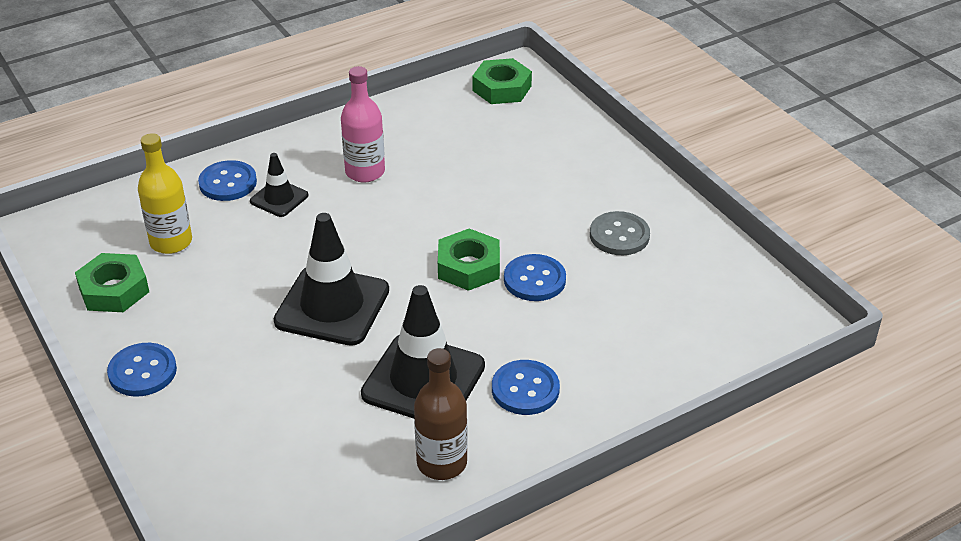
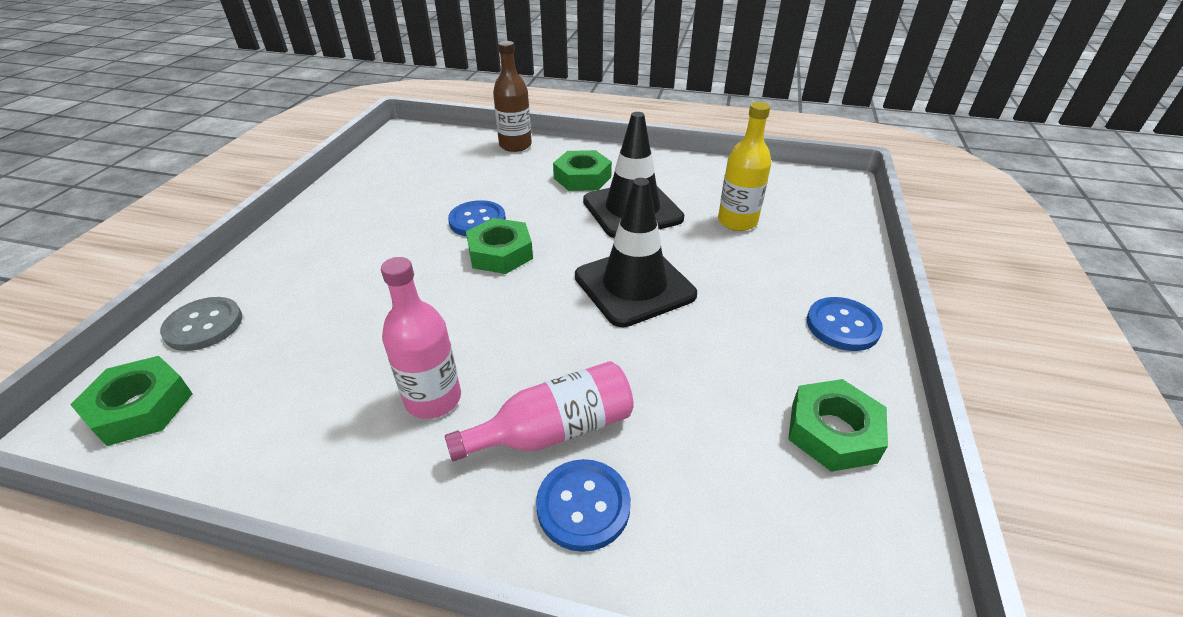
camera: 135 degrees left, 0 degrees up
(171, 242) = (726, 456): yellow bottle -> yellow bottle (737, 221)
(279, 198) = (554, 430): black traffic cone -> pink bottle
(442, 463) = (674, 174): brown bottle -> brown bottle (515, 145)
(525, 389) = (582, 177): blue button -> green nut
(619, 235) = (380, 213): grey button -> grey button (204, 325)

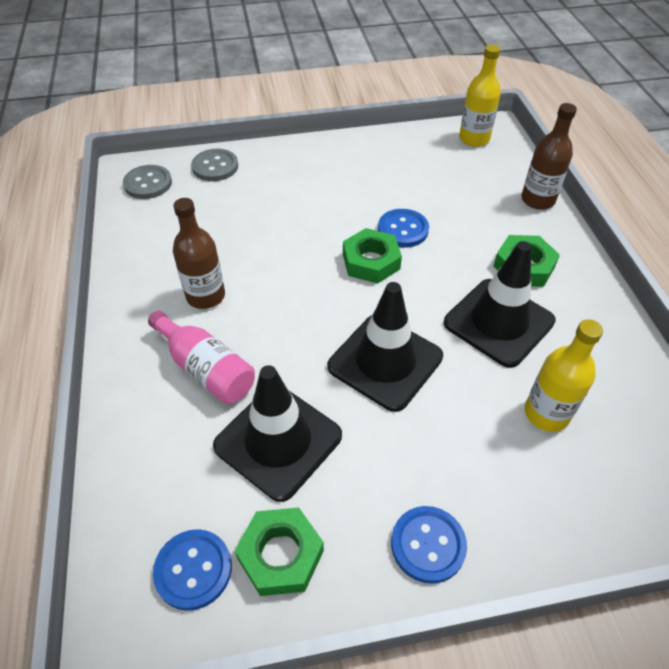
camera: 65 degrees right, 10 degrees up
(141, 407) = (148, 183): green nut -> grey button
(405, 145) = (474, 139): none -> yellow bottle
(433, 399) = (205, 296): pink bottle -> brown bottle
(583, 506) = (153, 407): blue button -> blue button (193, 570)
(692, 393) = (278, 441): none -> black traffic cone

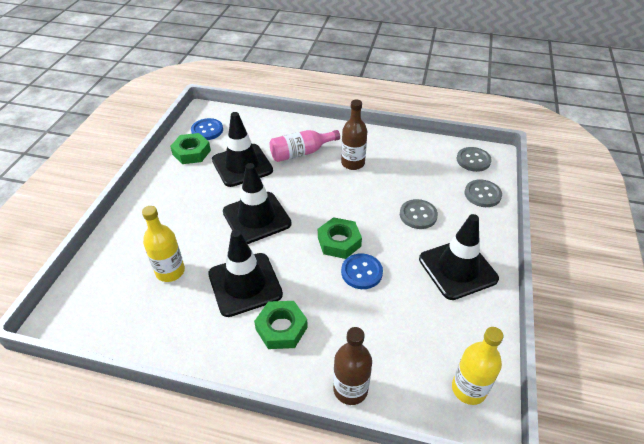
camera: 115 degrees right, 5 degrees down
(282, 208) = (418, 215): none -> grey button
(347, 165) = (457, 269): none -> black traffic cone
(428, 545) = (154, 194): blue button -> none

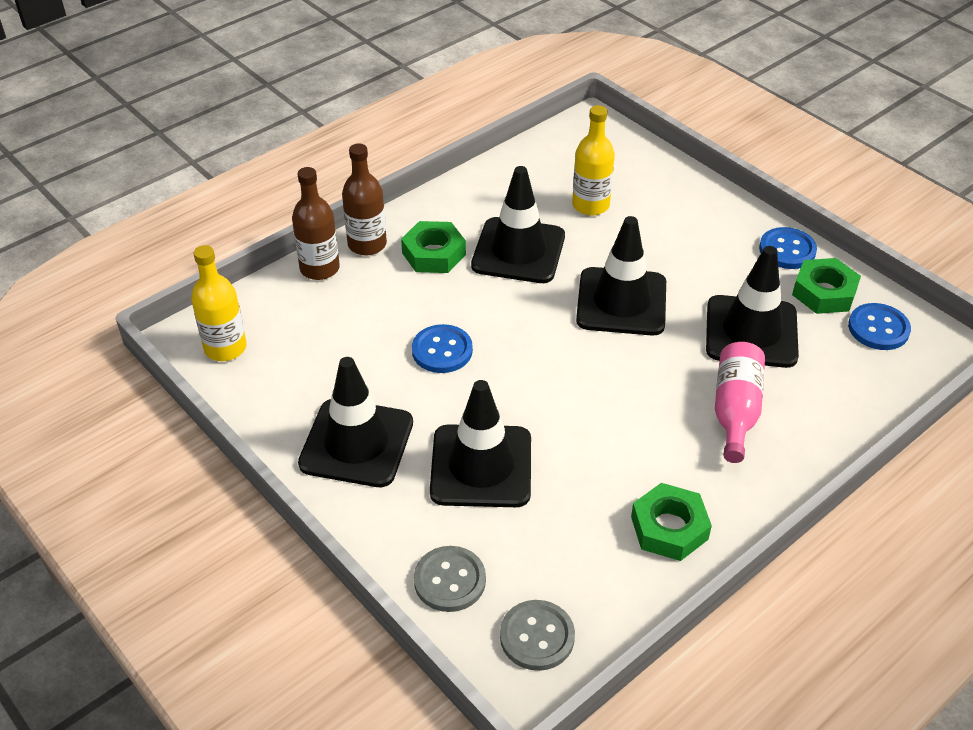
camera: 125 degrees right, 0 degrees up
(163, 174) = (787, 250): none -> blue button
(339, 242) = (509, 356): green nut -> green nut (669, 528)
(353, 163) = (660, 460): brown bottle -> brown bottle (367, 244)
(418, 215) = (481, 466): grey button -> black traffic cone

